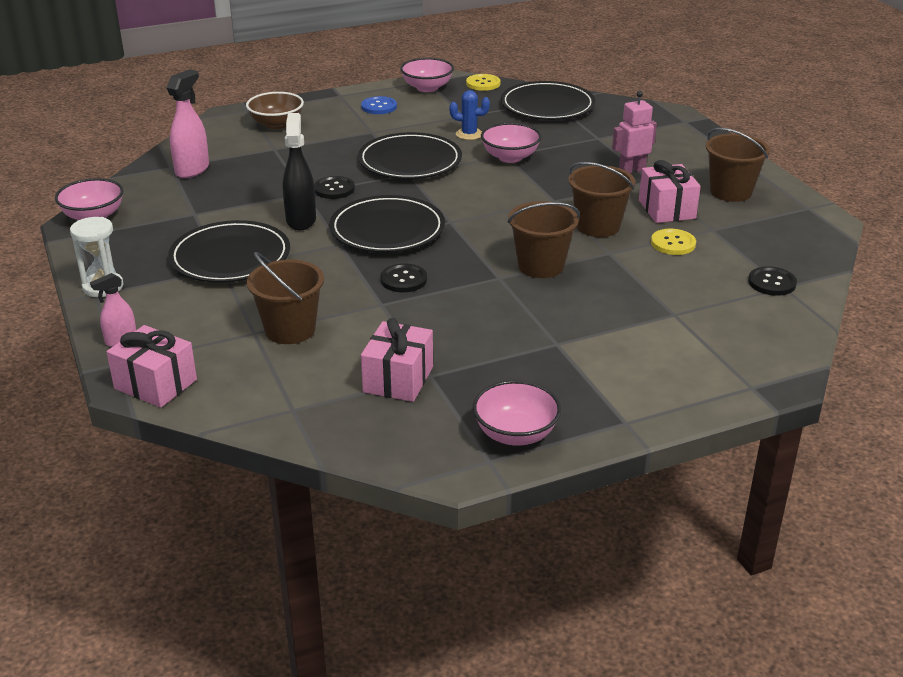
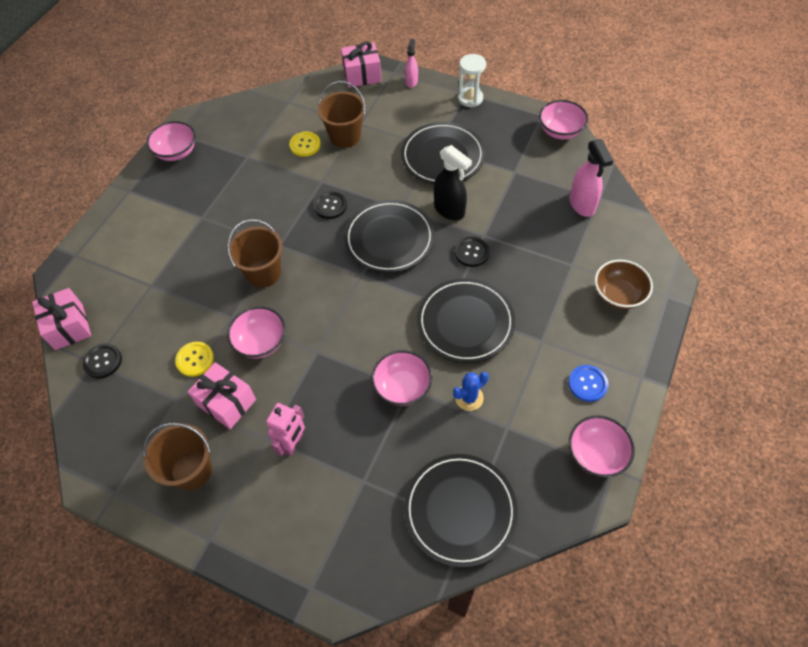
camera: 140 degrees right, 25 degrees up
(398, 379) = (259, 144): pink gift -> pink gift (69, 327)
(483, 83) = (562, 509): yellow button -> yellow button (305, 145)
(598, 226) = (261, 342): brown bucket -> pink bowl

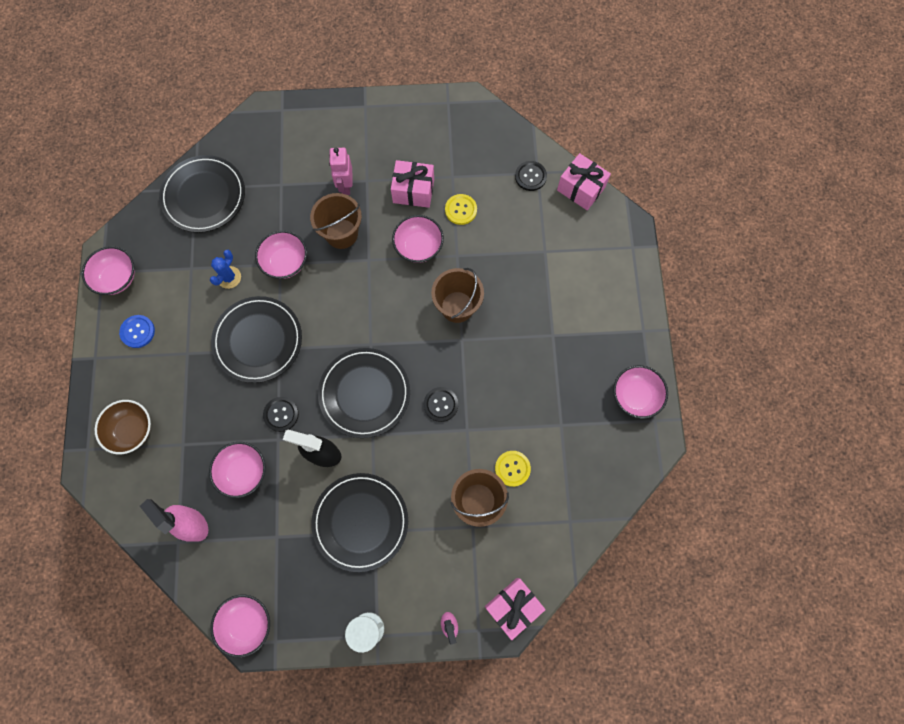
camera: 150 degrees right, 15 degrees up
(191, 470) = (406, 138): brown bucket -> brown bucket (341, 234)
(524, 223) = (243, 472): none -> pink bowl

